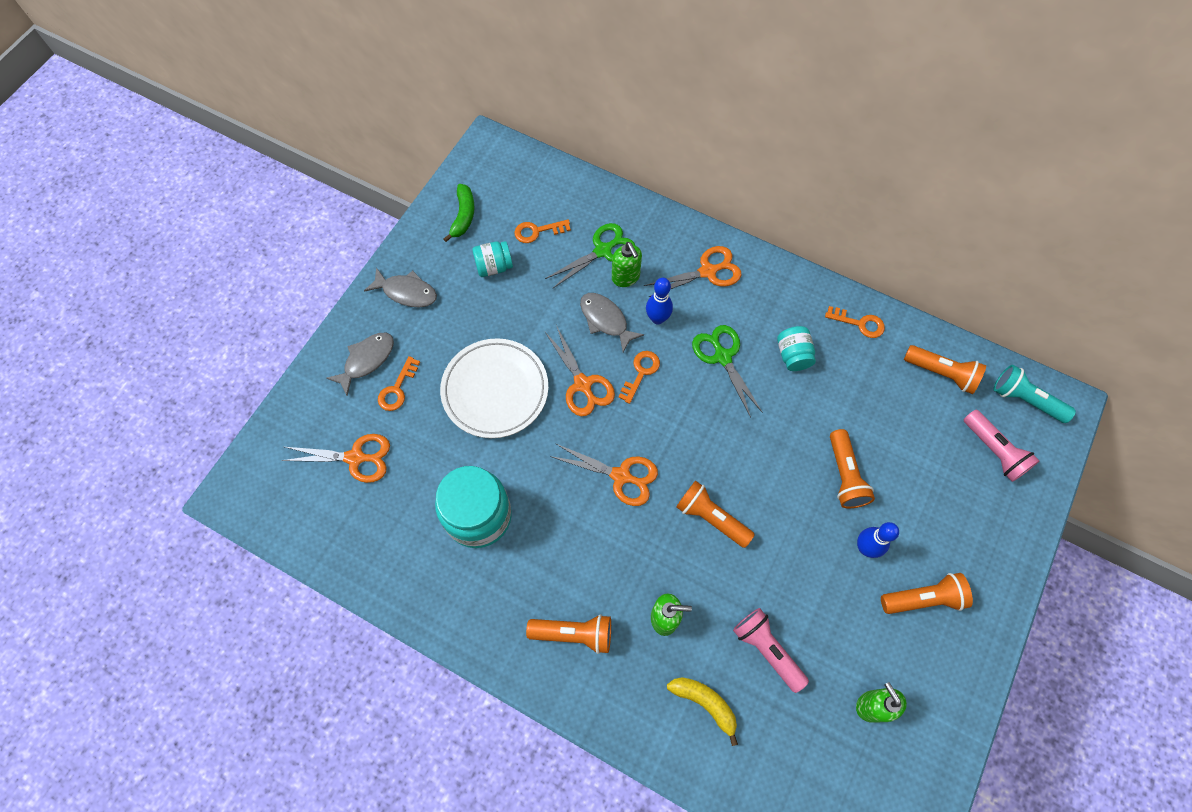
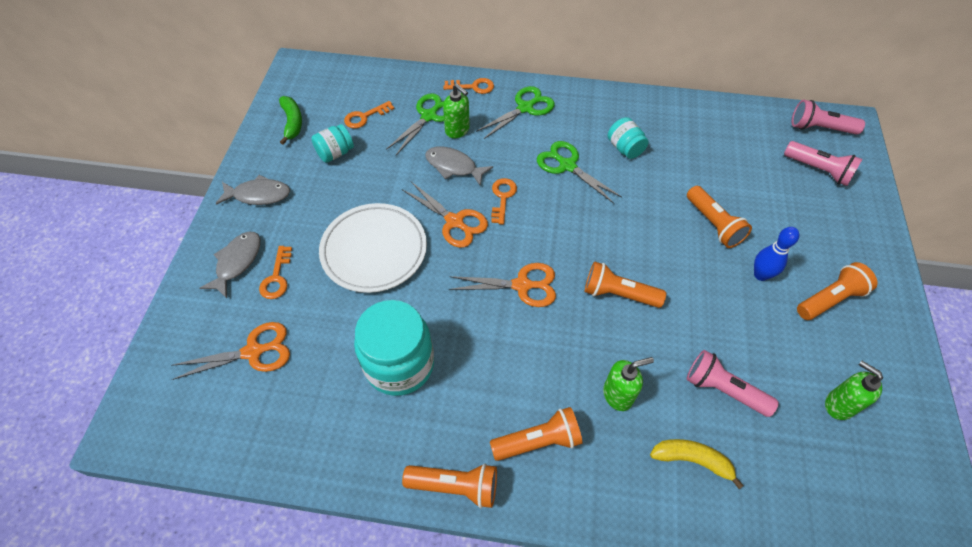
camera: 20 degrees left, 10 degrees down
(657, 318) = (498, 153): blue bowling pin -> none
(708, 271) = (525, 108): orange scissors -> green scissors
(859, 323) = (665, 111): orange key -> orange key (473, 87)
(941, 373) = (747, 128): orange flashlight -> orange flashlight (455, 486)
(1025, 400) = (820, 128): turquoise flashlight -> pink flashlight

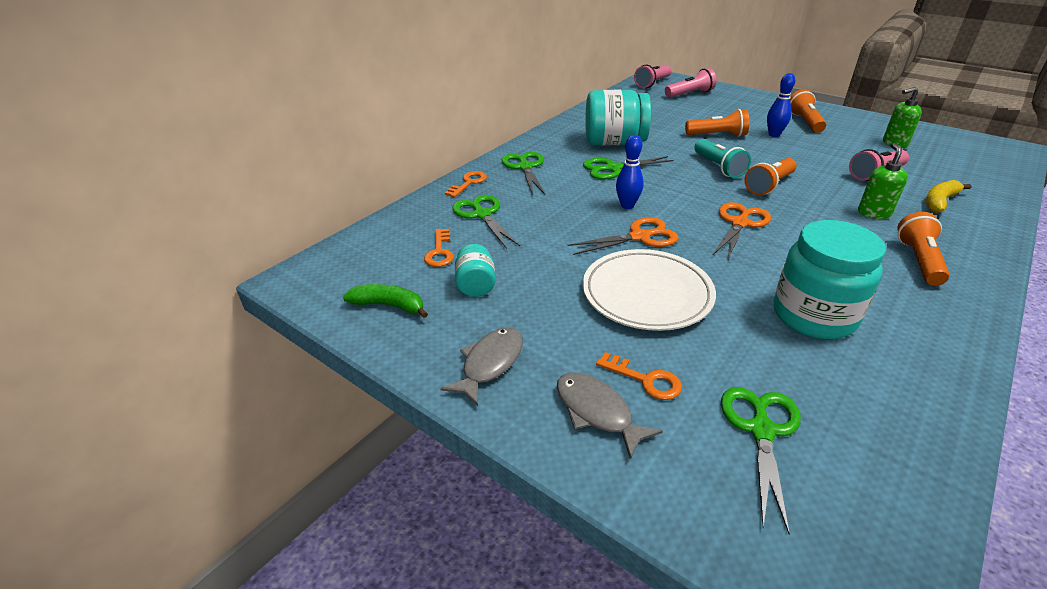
camera: 60 degrees left, 20 degrees down
(253, 352) = (761, 430): orange scissors -> green scissors
(453, 166) = (565, 219): grey fish -> none
(455, 486) = (970, 318): orange flashlight -> none
(457, 130) = (519, 205): green soap dispenser -> none
(502, 197) = (627, 205): orange key -> blue bowling pin
(625, 148) = (614, 142): turquoise jar -> turquoise jar, size x1.94
(630, 243) = (718, 167): none -> turquoise flashlight

